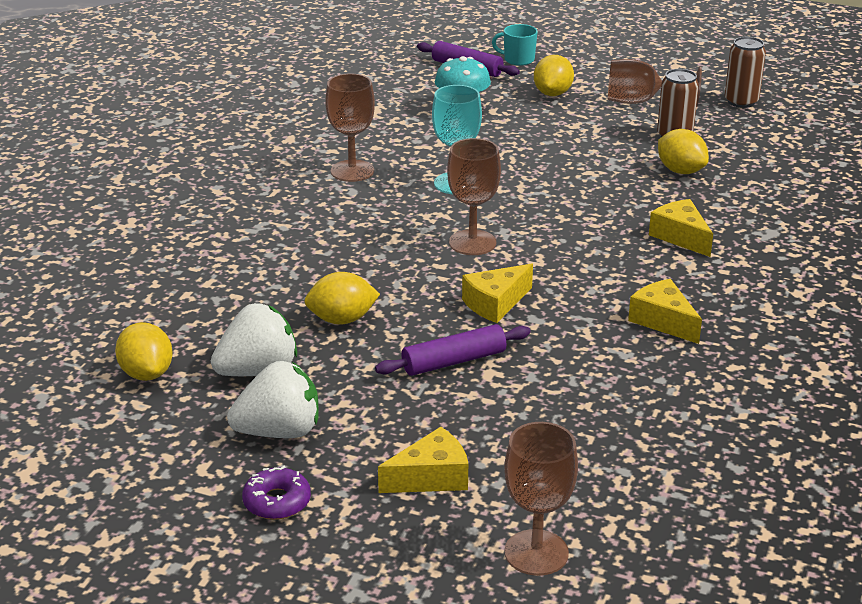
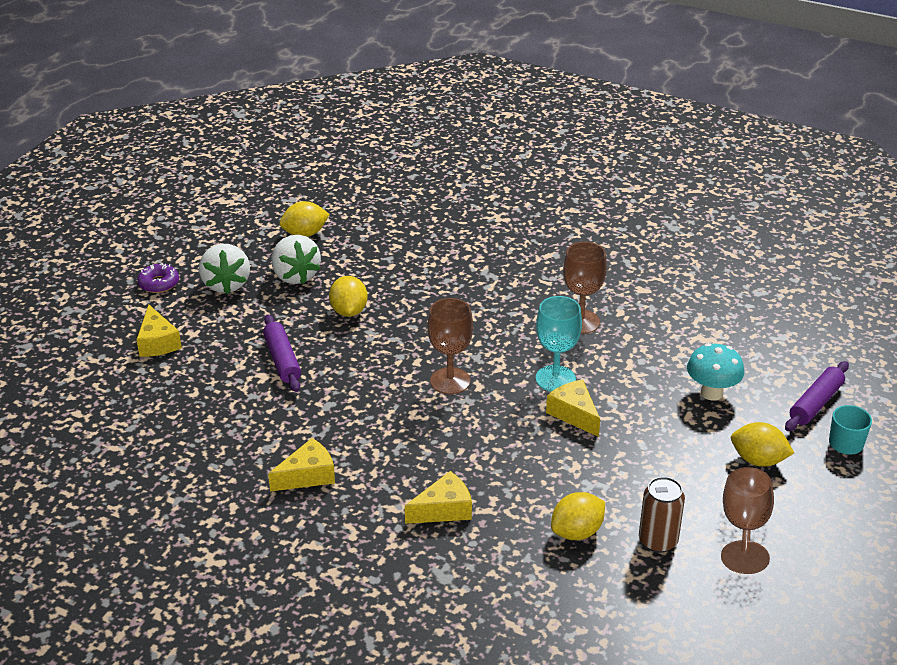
camera: 95 degrees right, 5 degrees up
(495, 304) = (354, 386): yellow cheese -> yellow cheese (574, 414)
(536, 553) = (69, 379): brown goblet -> none
(741, 101) = (755, 616): brown can -> none

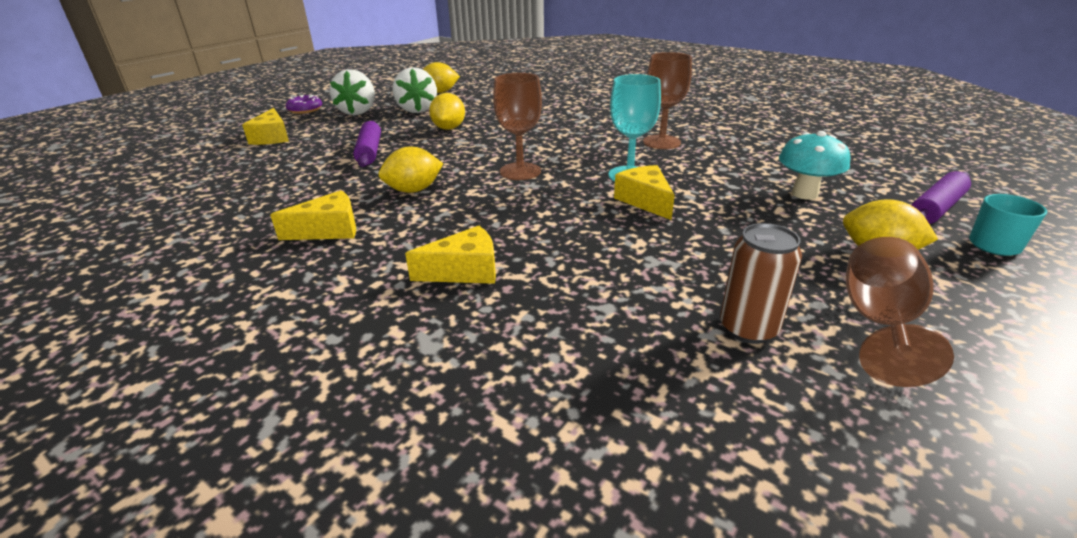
camera: 10 degrees right, 5 degrees down
(577, 532) = (631, 308): yellow lemon -> yellow lemon (413, 190)

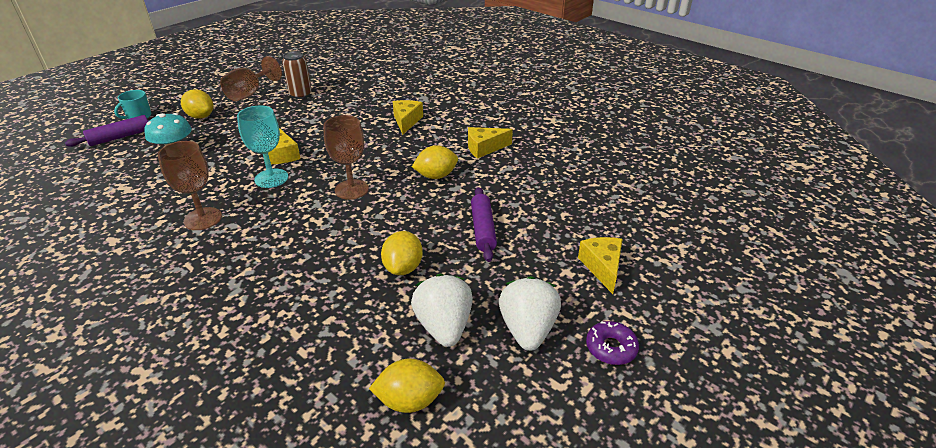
camera: 175 degrees left, 5 degrees up
(465, 271) = (406, 121): yellow cheese -> yellow cheese turned 105 degrees clockwise

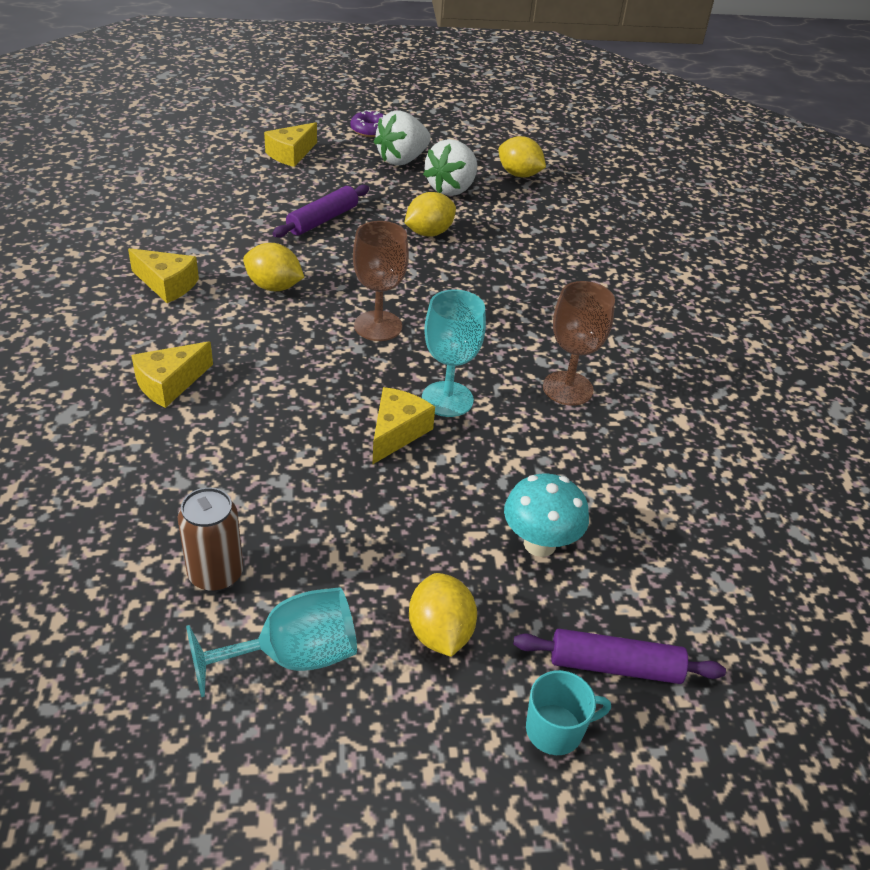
camera: 140 degrees left, 5 degrees up
(250, 93) = (292, 656): brown goblet -> turquoise goblet

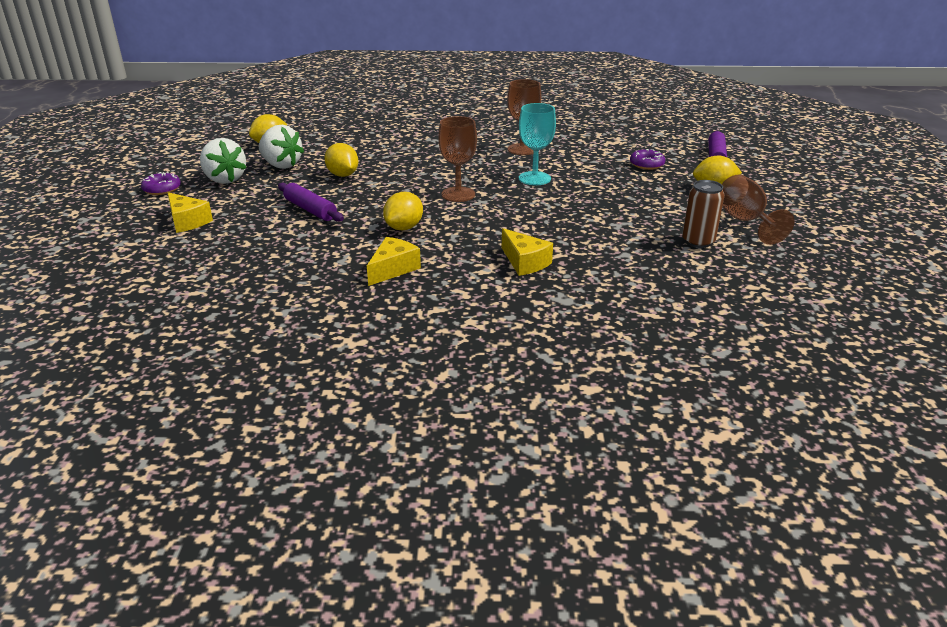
camera: 80 degrees left, 10 degrees down
(292, 656) = (744, 221): turquoise goblet -> brown goblet
(397, 432) = (567, 192): yellow cheese -> none
(539, 544) = (646, 164): turquoise mushroom -> purple donut
(555, 730) = (756, 169): turquoise mug -> none

